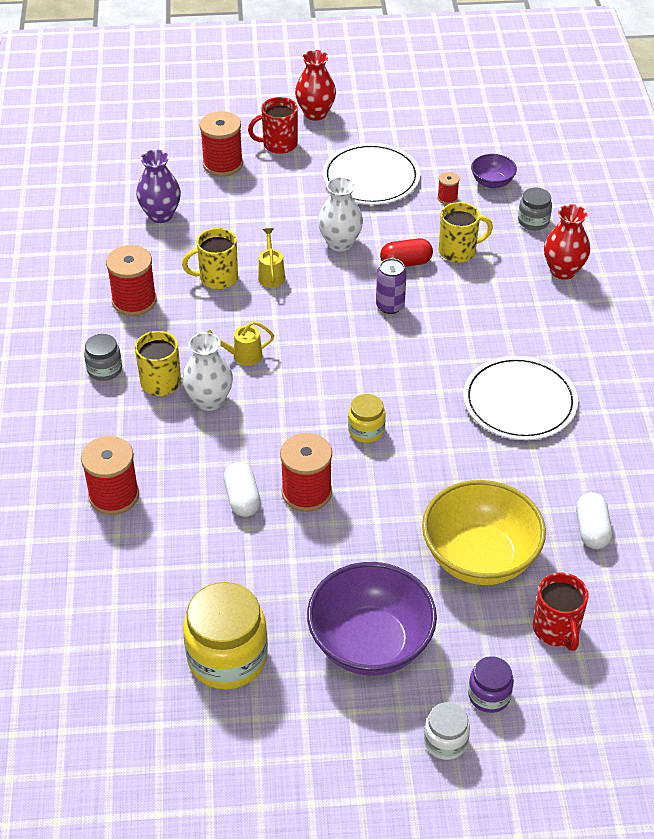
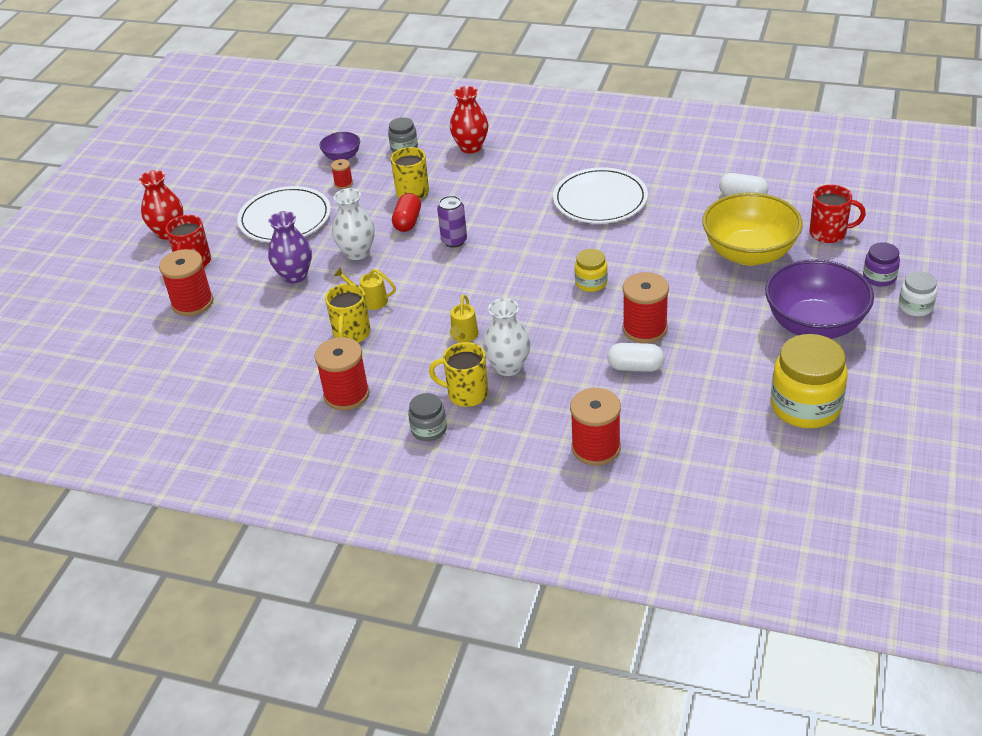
camera: 65 degrees left, 5 degrees down
(161, 215) = (235, 356): purple vase -> purple vase (294, 275)

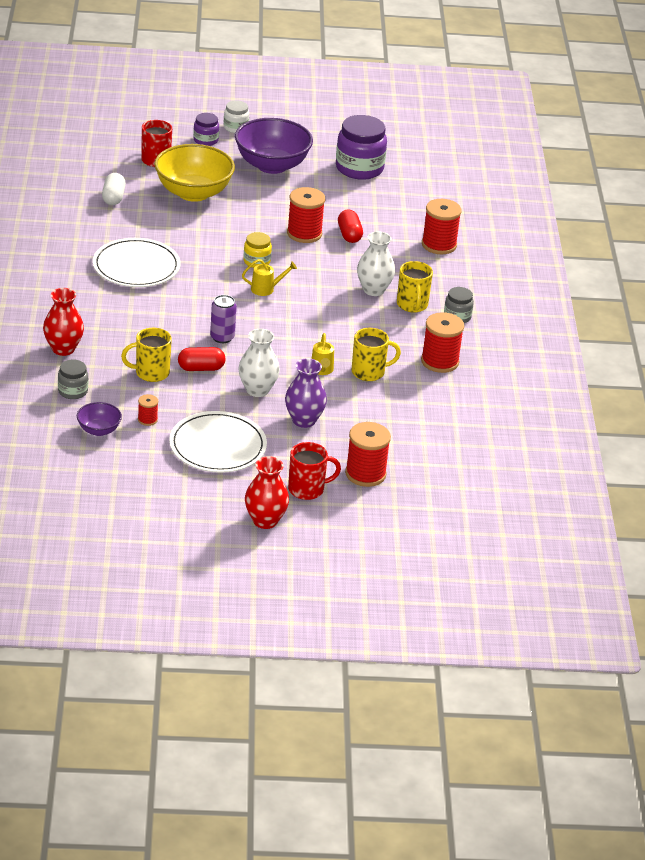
camera: 115 degrees left, 5 degrees down
(464, 336) = (347, 315): yellow watering can -> yellow watering can (266, 289)
(635, 367) = (349, 235): white capsule -> red capsule
(805, 406) = (359, 168): yellow jar -> purple jar

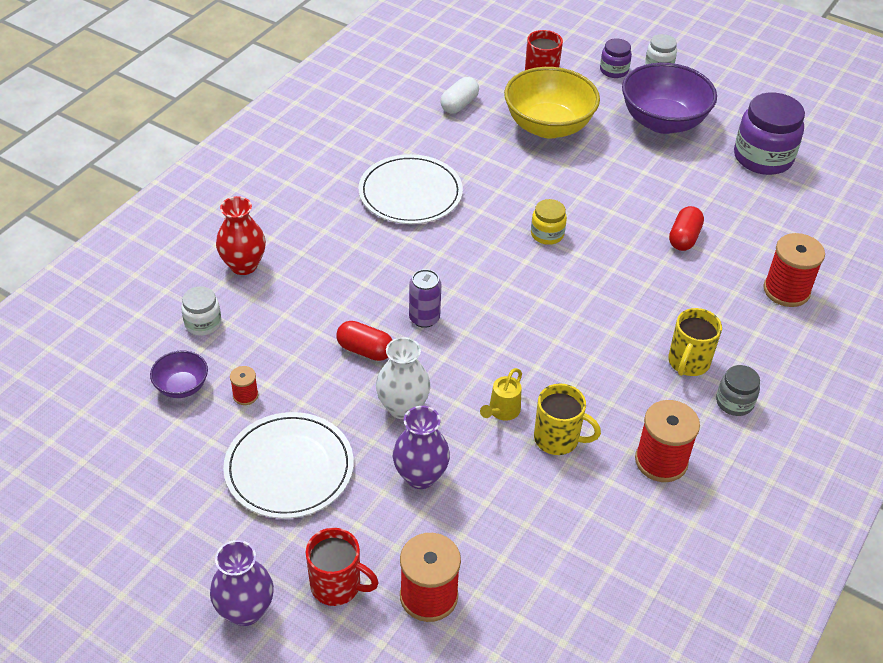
camera: 35 degrees right, 10 degrees up
(73, 391) = (203, 323): grey jar -> white jar
(151, 373) = (305, 334): yellow mug -> none
(265, 521) = (245, 610): red vase -> purple vase
(266, 289) = (528, 274): yellow watering can -> none
(304, 233) = (631, 218): red spool -> none
(373, 290) = (656, 323): white vase -> none

